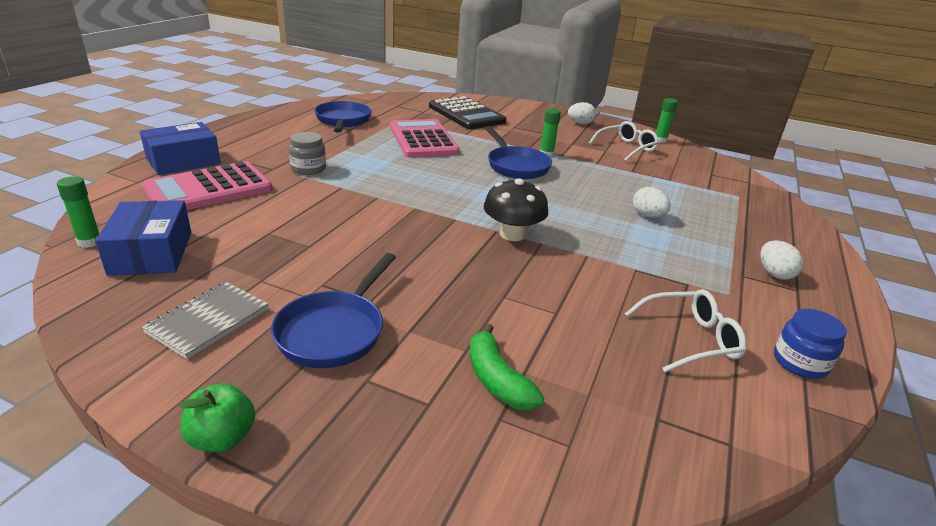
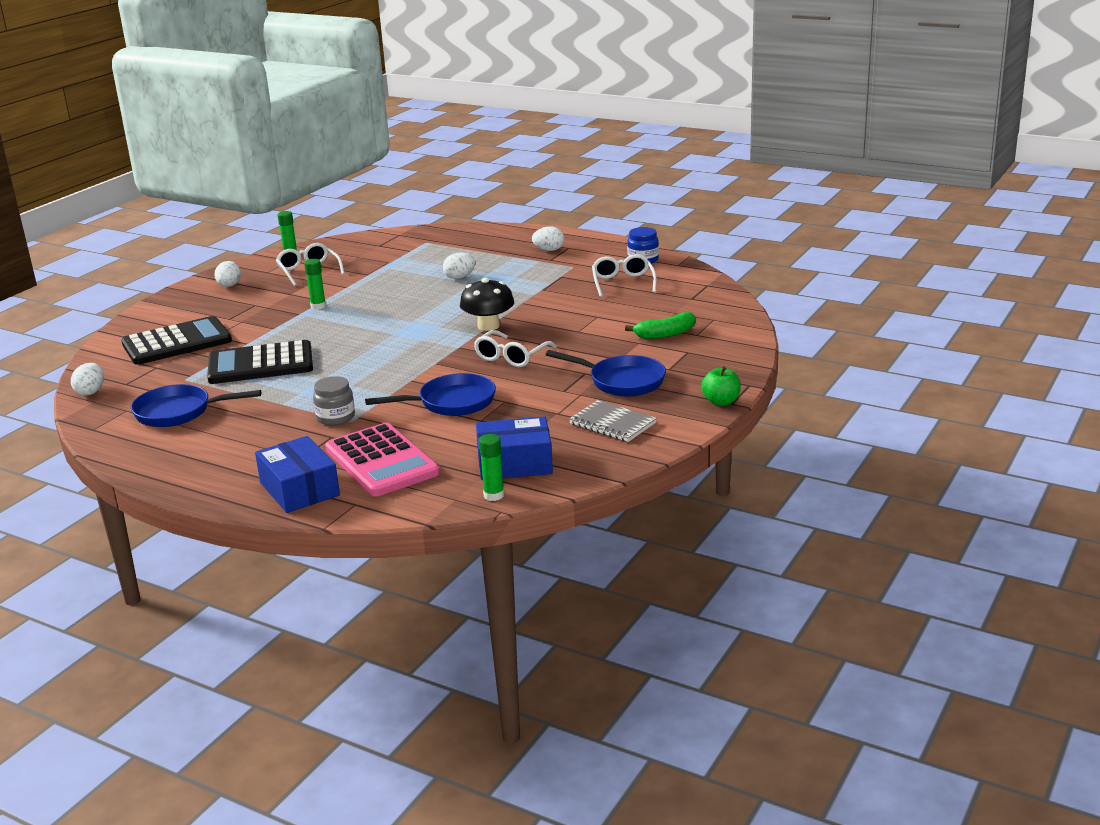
camera: 80 degrees left, 5 degrees down
(385, 98) = (91, 392): none -> white egg
(423, 140) = (261, 364): pink calculator -> black calculator
(425, 249) = (511, 357): none -> white glasses
(516, 166) = (346, 320): blue pan -> blue pan (451, 402)

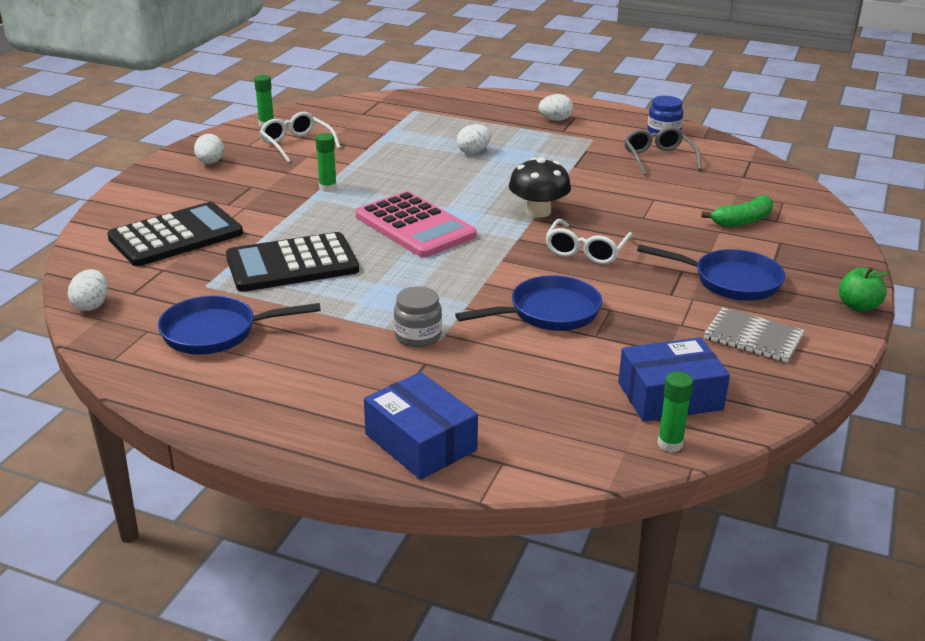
camera: 10 degrees left, 5 degrees up
(382, 461) = (505, 397): pink calculator -> pink calculator (415, 226)
(623, 283) = (658, 158): white glasses -> grey glasses

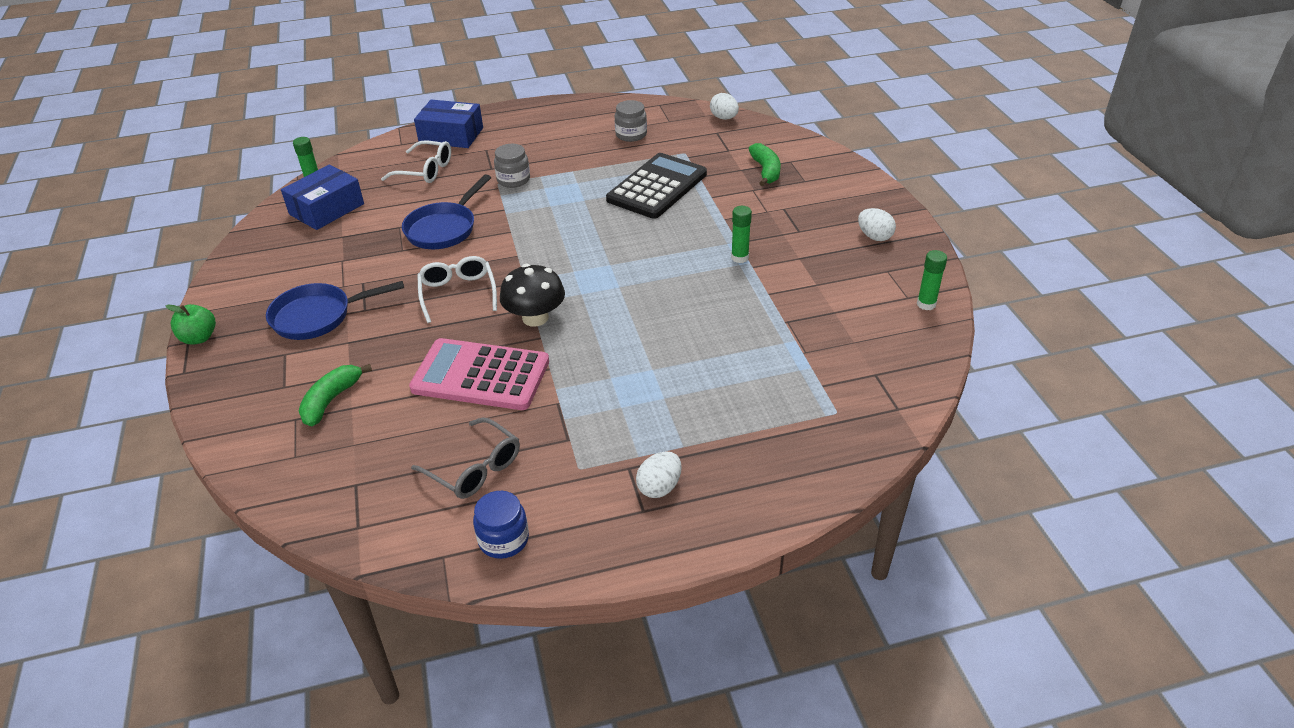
camera: 145 degrees right, 10 degrees up
(176, 236) = (766, 171): black calculator -> green banana
(216, 332) = (631, 135): blue pan -> grey jar
(296, 144) = (852, 293): white glasses -> white glasses (425, 170)
(415, 226) = (618, 254): pink calculator -> pink calculator (480, 375)
(473, 151) = (681, 371): white egg -> none
(753, 337) = (283, 272): grey notebook -> none

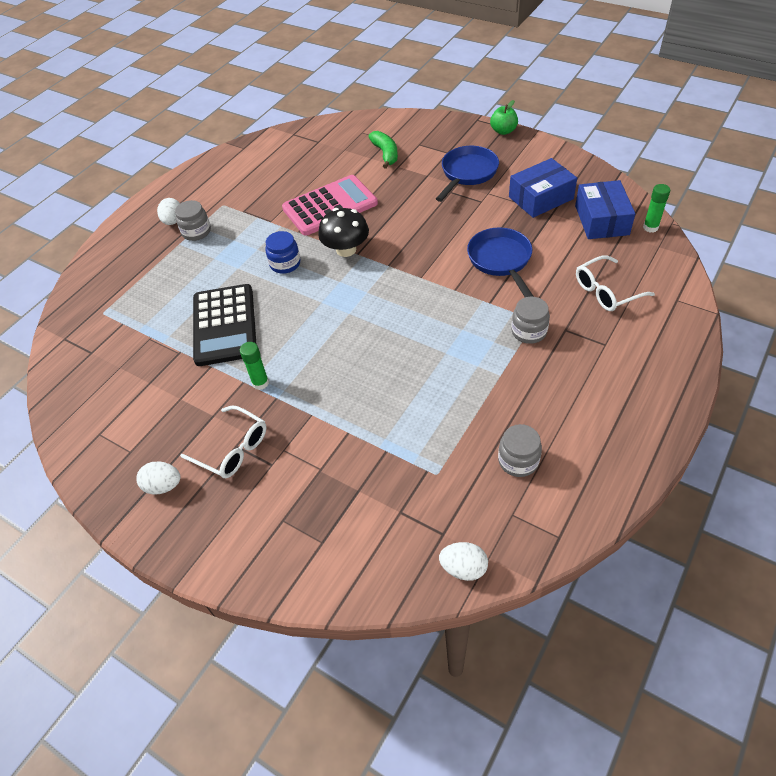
camera: 140 degrees right, 10 degrees up
(451, 135) = (660, 337): blue box -> blue box (540, 198)
(458, 293) = (415, 232): white glasses -> white glasses (232, 449)
(475, 468) = (273, 176): grey glasses -> none
(503, 539) = (224, 165): blue jar -> blue jar (285, 264)
(648, 448) = (196, 232): none -> grey jar
(657, 187) = (406, 409): black calculator -> black calculator (225, 325)
(766, 171) = (332, 506): green banana -> none
(926, 304) = (80, 436): green glue stick -> none

